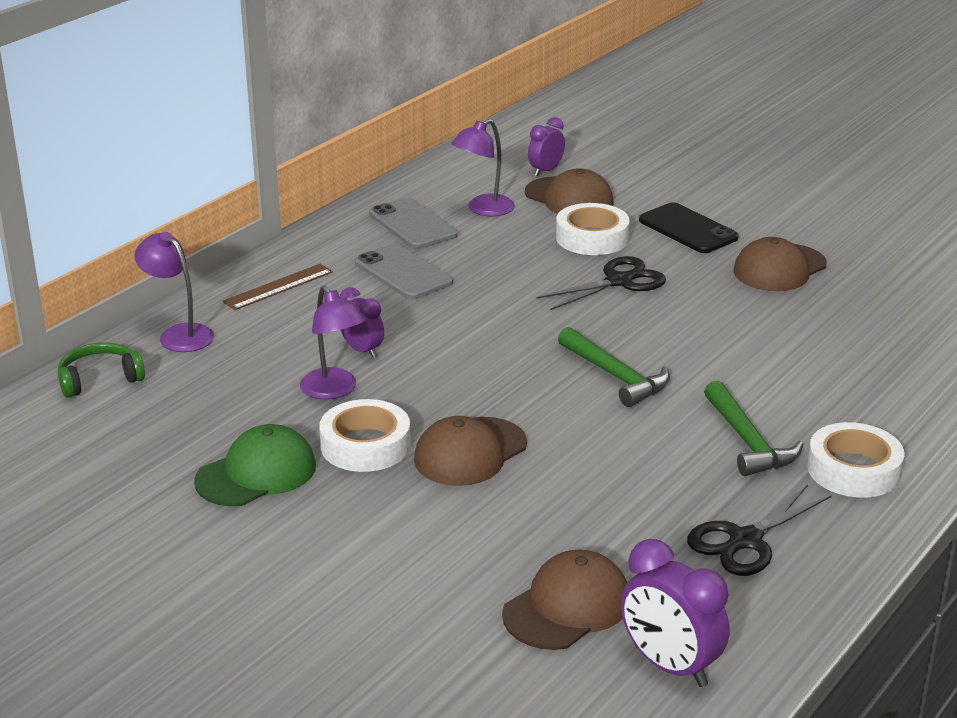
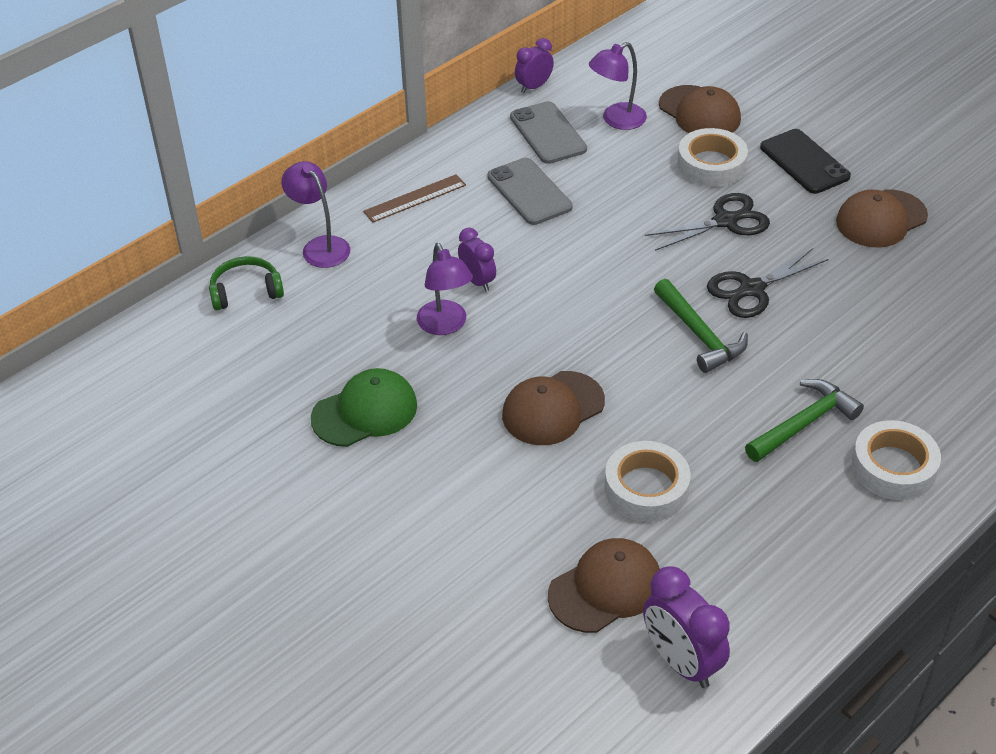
camera: 10 degrees right, 15 degrees up
(365, 445) = (463, 391): white tape -> white tape (646, 488)
(545, 171) = (684, 76): purple clock -> purple clock (534, 87)
(745, 540) = (776, 535): black scissors -> black scissors (752, 289)
(747, 441) = (804, 423): green hammer -> green hammer turned 120 degrees counterclockwise

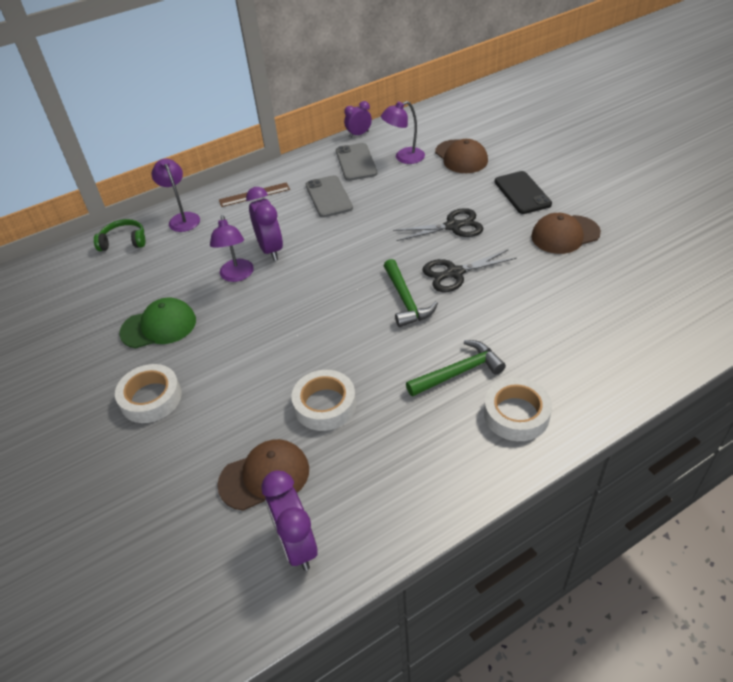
camera: 15 degrees right, 0 degrees up
(477, 281) = (270, 249): purple clock -> purple clock, size x1.60
(552, 408) = (283, 339): brown cap -> none
(711, 164) = (456, 189): white tape -> white tape (151, 398)

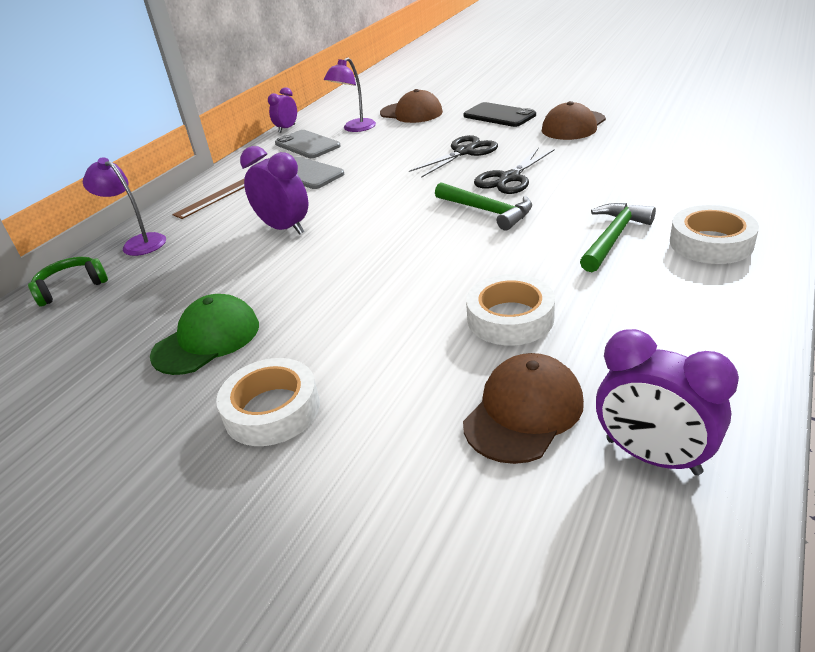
camera: 30 degrees left, 10 degrees down
(237, 276) = (266, 261): purple lamp -> none

